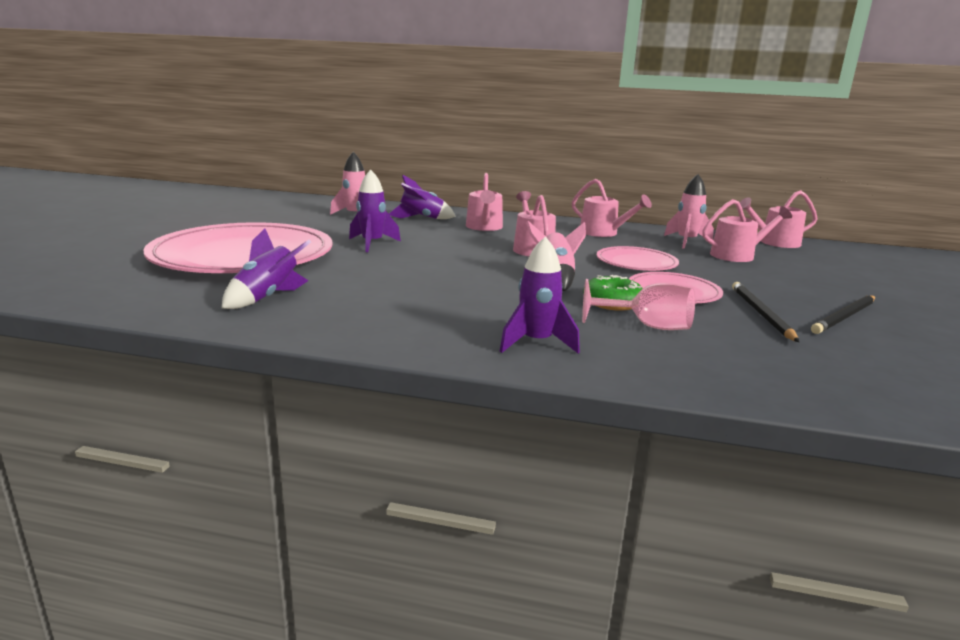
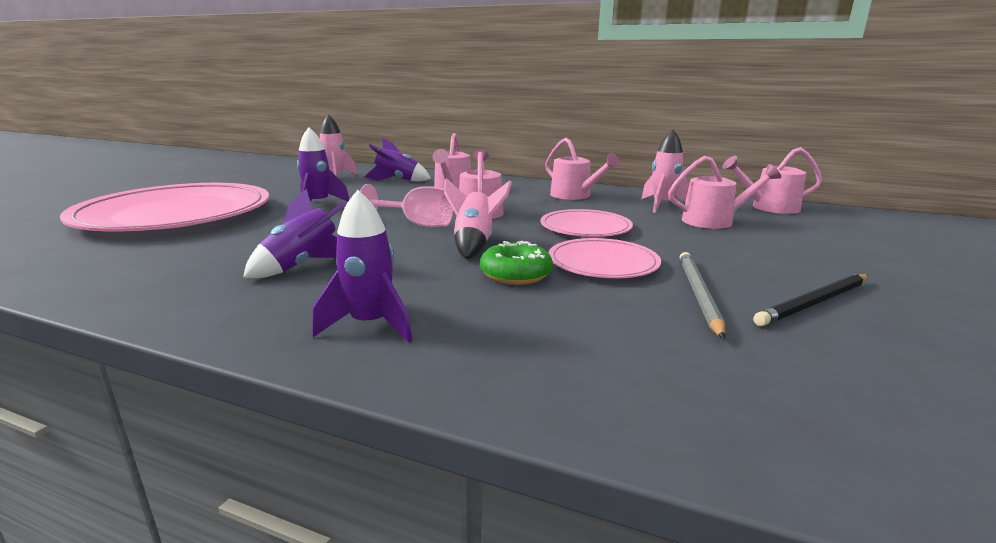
camera: 10 degrees right, 0 degrees up
(267, 298) = (137, 258): purple rocket -> purple rocket (303, 266)
(647, 326) = (533, 307): pink goblet -> pink goblet (418, 224)
(760, 313) = (698, 294): black pencil -> grey pencil

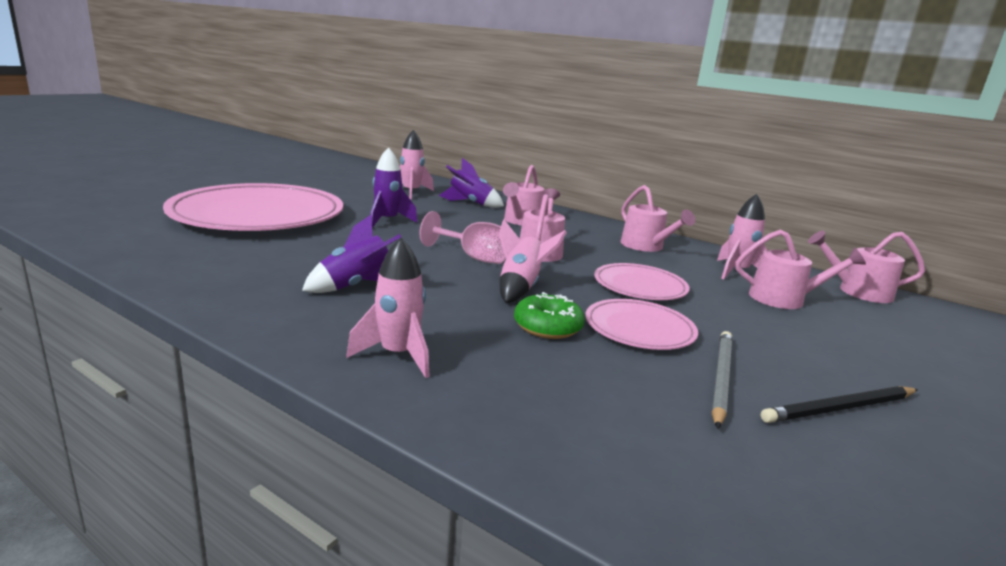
camera: 10 degrees right, 0 degrees up
(370, 325) = (398, 355): purple rocket -> pink rocket

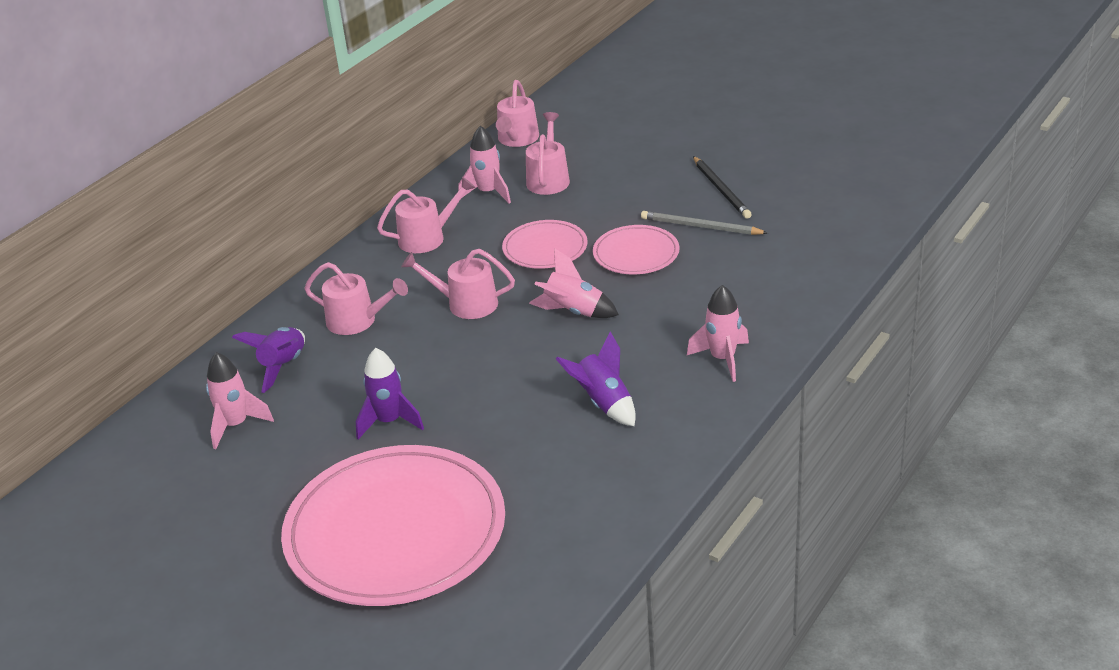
camera: 85 degrees left, 15 degrees up
(474, 257) = (501, 344): pink goblet -> none
(547, 327) = (649, 296): green donut -> none

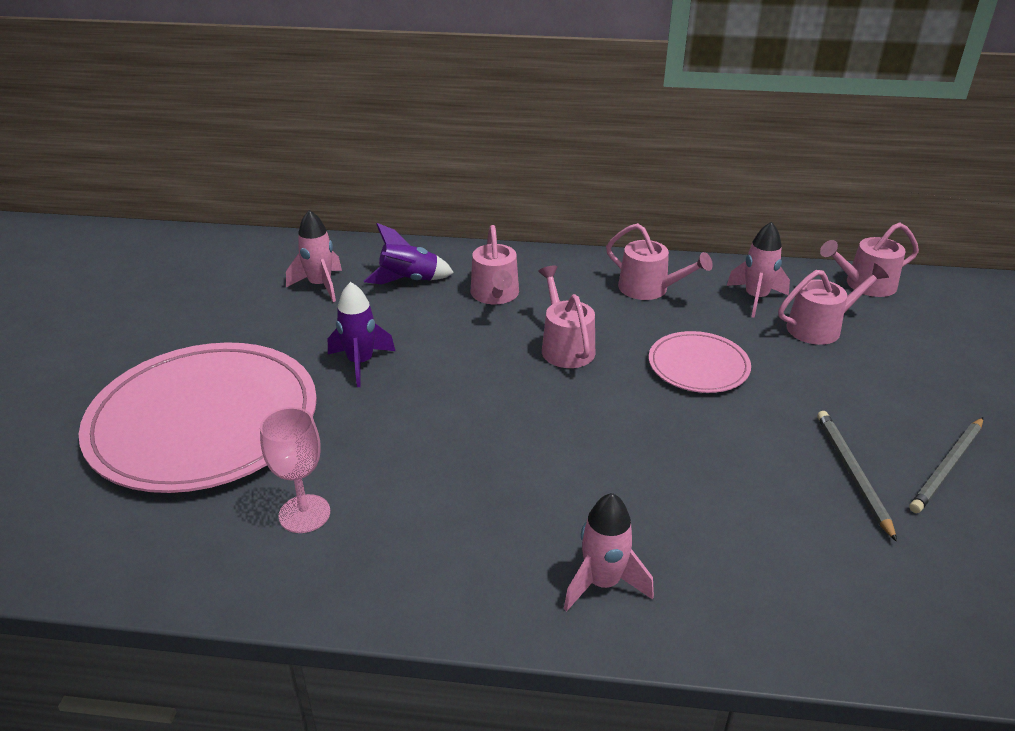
camera: 60 degrees right, 0 degrees up
(560, 486) = (304, 514): none -> pink goblet
(573, 312) = (605, 423): pink rocket -> none
(604, 403) = (459, 501): purple rocket -> none
(636, 254) = (748, 436): pink plate -> none
(721, 190) = (947, 467): black pencil -> grey pencil

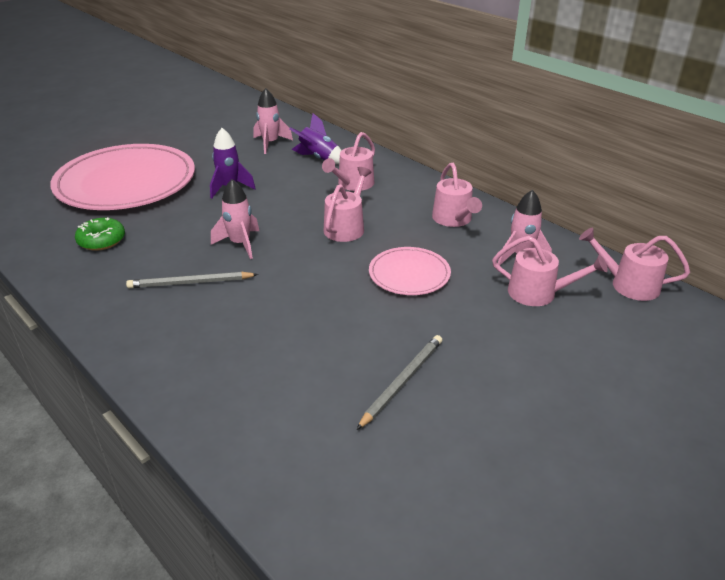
camera: 40 degrees right, 0 degrees up
(304, 514) = (102, 240): pink goblet -> green donut
(603, 583) = (169, 345): pink rocket -> pink rocket (240, 244)
(947, 467) = (478, 418): grey pencil -> grey pencil (190, 283)

